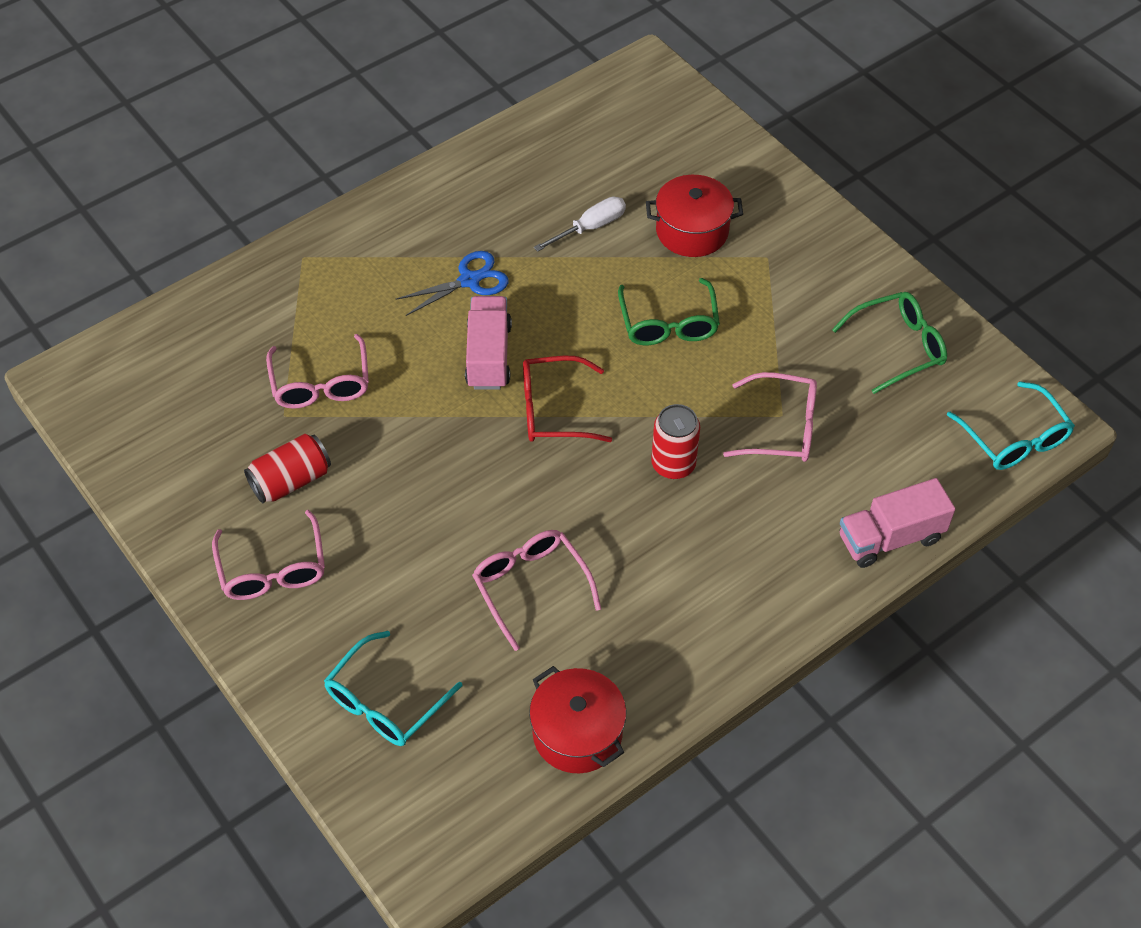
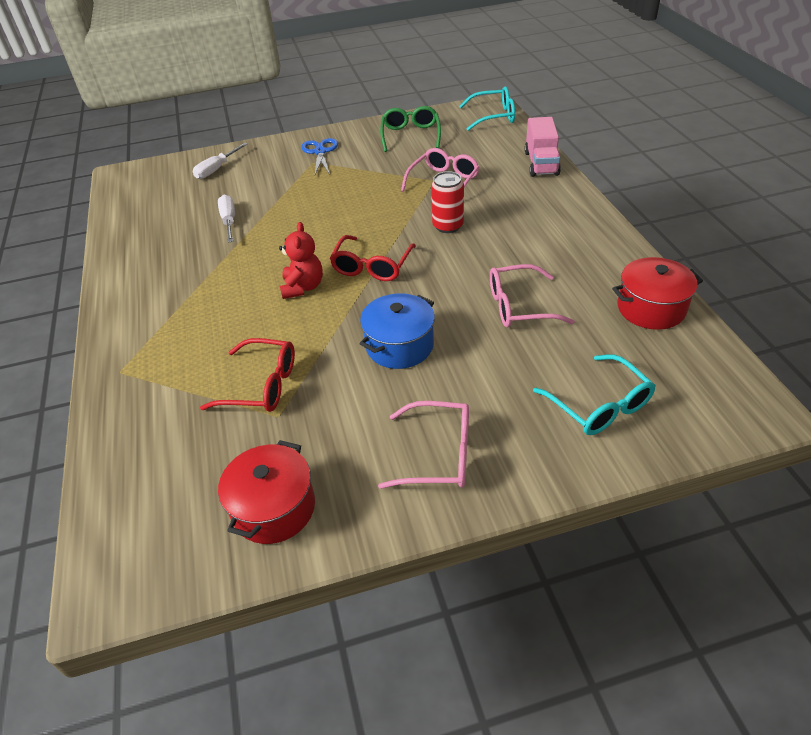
camera: 65 degrees left, 10 degrees down
(291, 480) = (350, 424): red can -> none
(321, 384) = (262, 385): pink glasses -> red glasses
(420, 485) = (399, 345): none -> blue pot
(469, 280) = (226, 283): blue scissors -> blue scissors (320, 152)
(489, 356) = (303, 287): pink truck -> red teddy bear
(668, 323) = (335, 206): green glasses -> none
(692, 231) = (269, 183): red pot -> red pot (274, 508)
(701, 160) = (217, 169): none -> white screwdriver

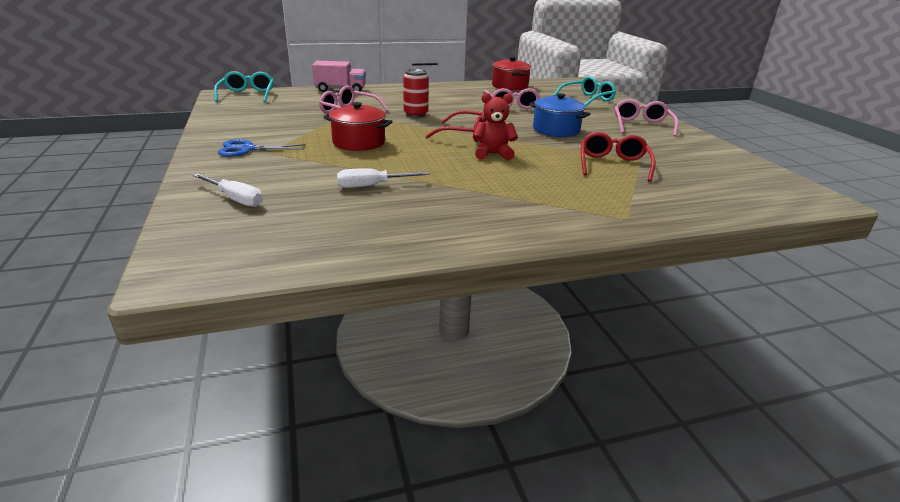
camera: 95 degrees left, 15 degrees down
(274, 508) = (712, 159): red pot -> red pot (359, 142)
(410, 135) = (251, 118): green glasses -> none

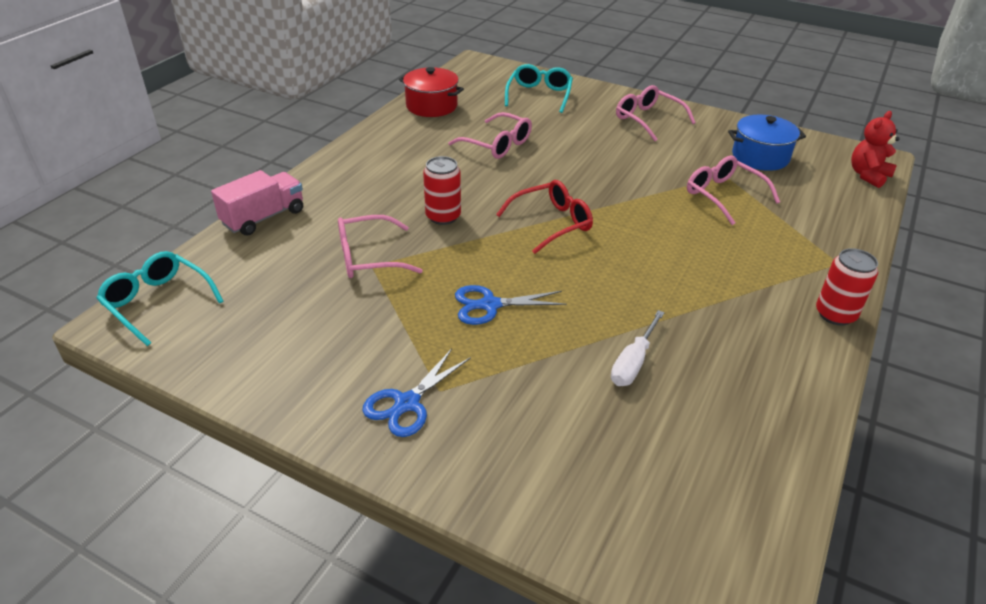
camera: 45 degrees left, 10 degrees up
(235, 199) = (572, 483): white screwdriver -> none
(359, 142) = (490, 305): red pot -> blue scissors
(493, 154) = (628, 241): red teddy bear -> red teddy bear (868, 175)
(556, 130) = (604, 167): blue pot -> blue pot (760, 157)
(556, 232) = (835, 314): none -> red can
(613, 164) = (723, 195): red glasses -> pink glasses

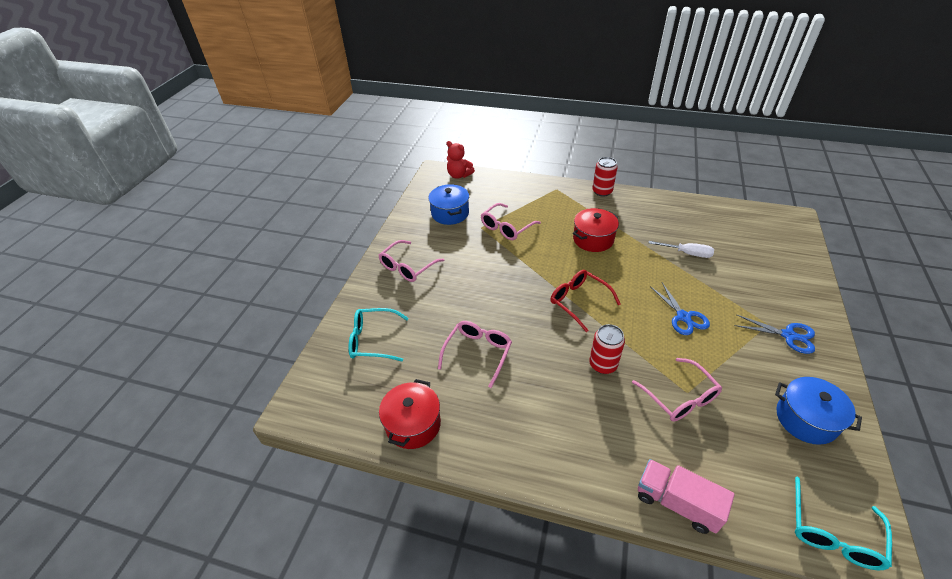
camera: 100 degrees left, 5 degrees up
(276, 348) = (806, 419): none -> blue pot
(686, 268) = (593, 239): none -> red pot

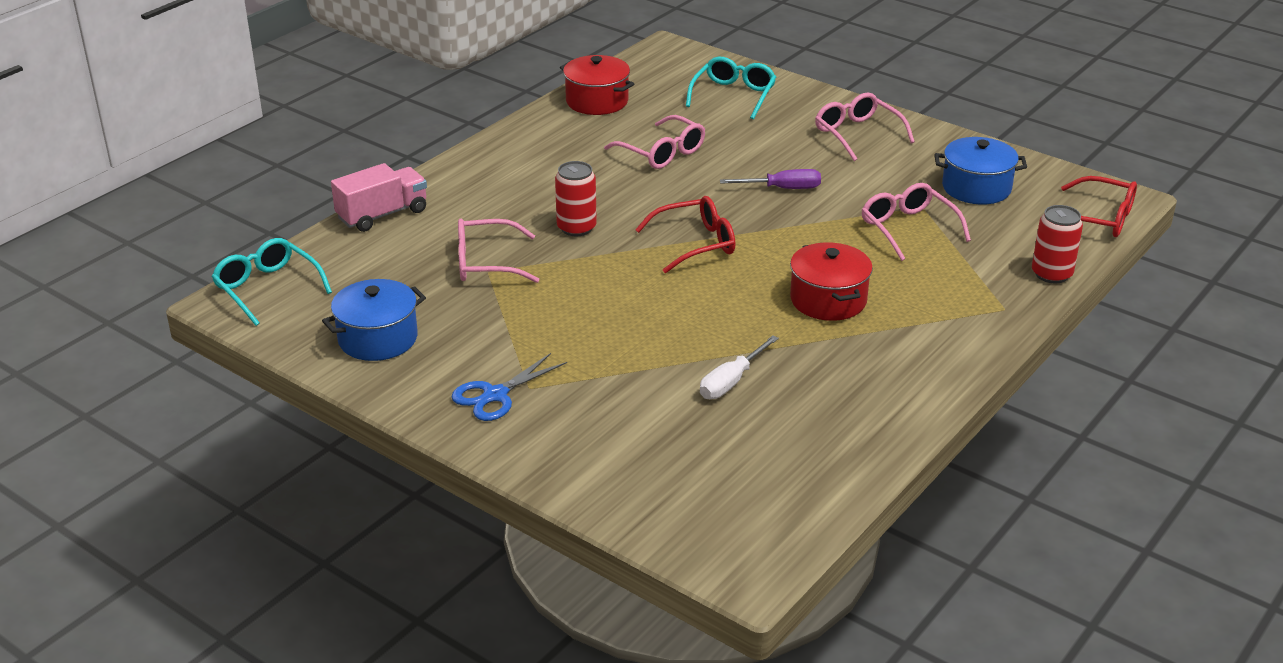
camera: 110 degrees right, 10 degrees down
(459, 175) = (1099, 218): red teddy bear -> red glasses
(492, 282) = (782, 188): none -> purple screwdriver
(602, 191) = (970, 358): red can -> red can (1051, 274)
(683, 317) = (601, 318): blue scissors -> none

